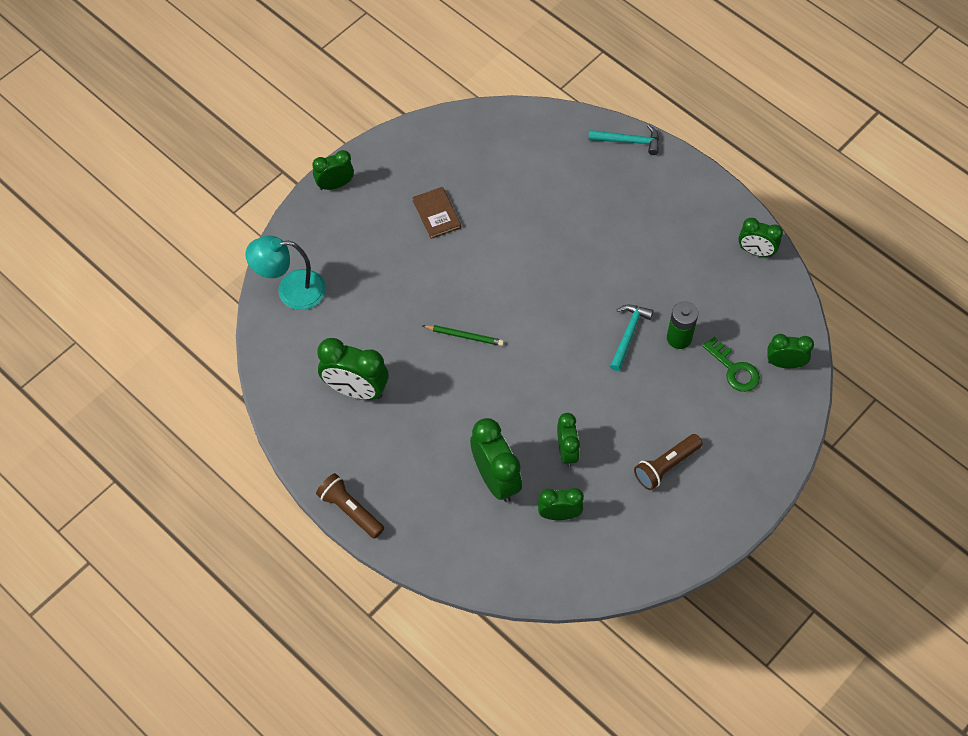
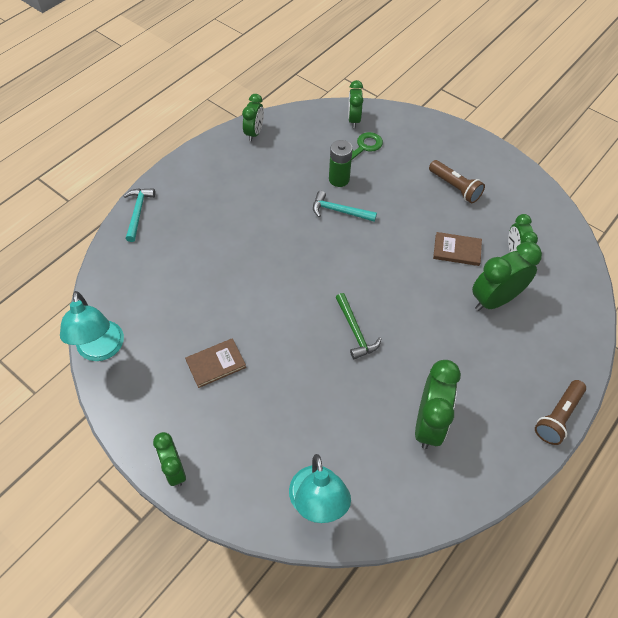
camera: 95 degrees left, 5 degrees down
(459, 123) = (101, 350): none -> turquoise lamp
(464, 336) = (355, 331): green pencil -> green hammer
(567, 451) = (457, 250): green clock -> brown book

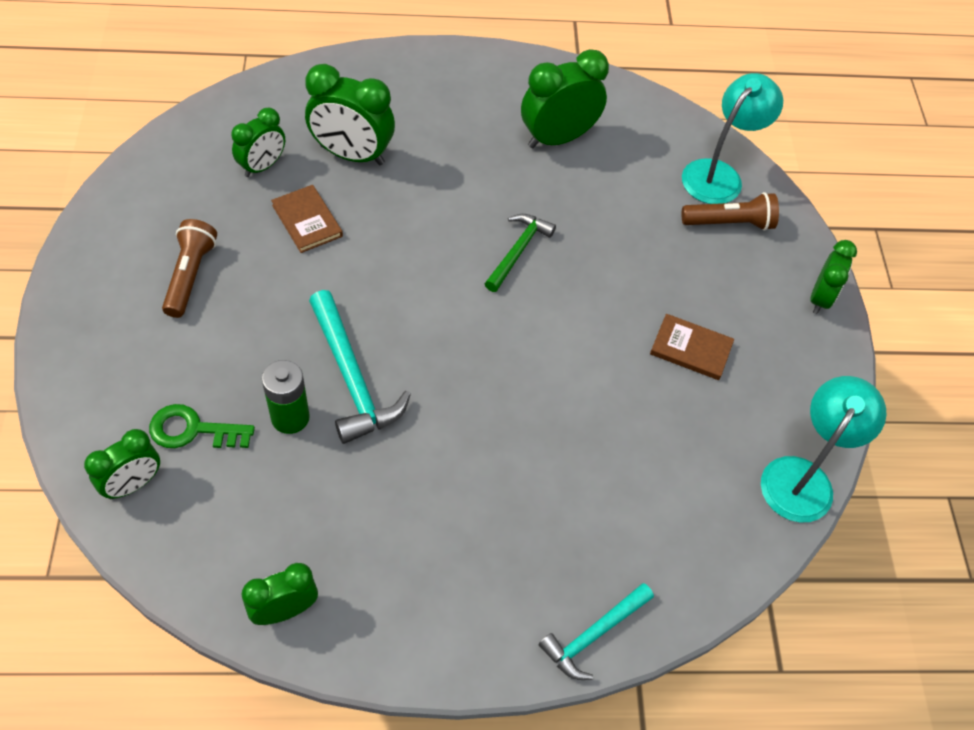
camera: 135 degrees left, 0 degrees up
(339, 211) = (352, 378): turquoise hammer -> turquoise hammer, size x1.53
(558, 417) = (451, 55): brown flashlight -> brown flashlight (729, 223)

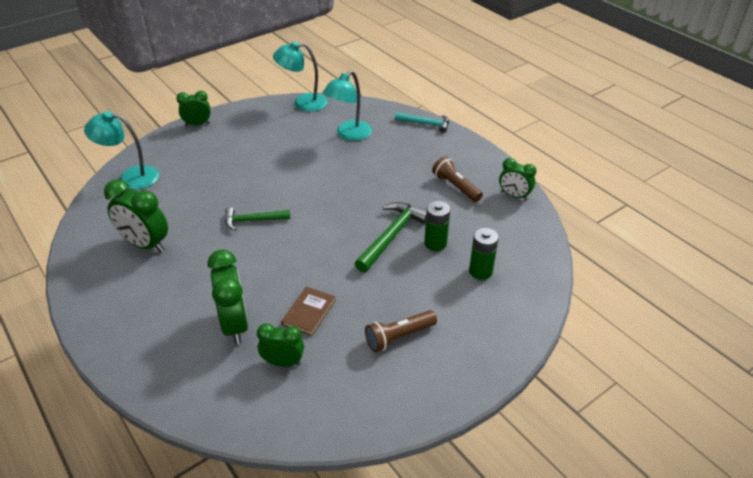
camera: 120 degrees left, 15 degrees down
(133, 484) = (528, 273): green clock -> none
(192, 430) = (480, 271): green key -> green battery
(352, 378) = (392, 236): turquoise hammer -> green hammer
(647, 484) = (349, 134): none -> turquoise lamp
(691, 349) = (264, 147): brown book -> none
(729, 223) = (167, 162): brown flashlight -> brown flashlight (456, 187)

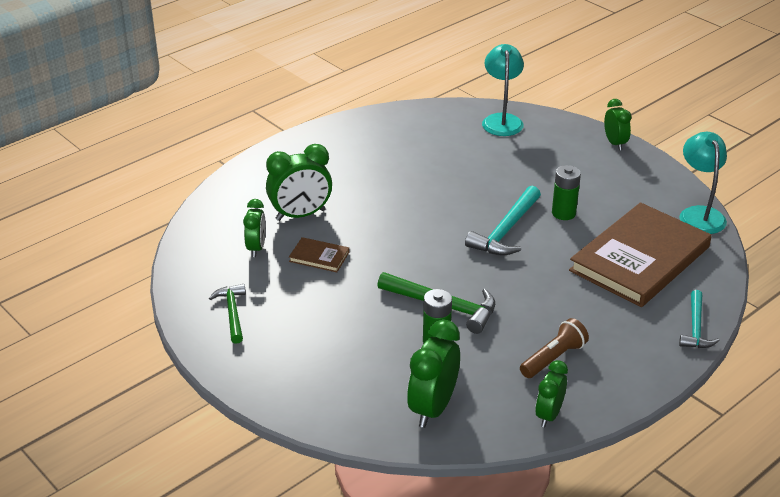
camera: 85 degrees right, 5 degrees down
(145, 244) = (401, 148): green clock -> green clock (433, 408)
(253, 220) = (450, 205): green hammer -> green hammer (232, 313)
(298, 192) = (506, 231): none -> turquoise hammer
(349, 134) = (639, 259): turquoise lamp -> brown book
(399, 337) = (289, 318): brown flashlight -> none
(480, 271) = (393, 379): green battery -> green battery (563, 213)

